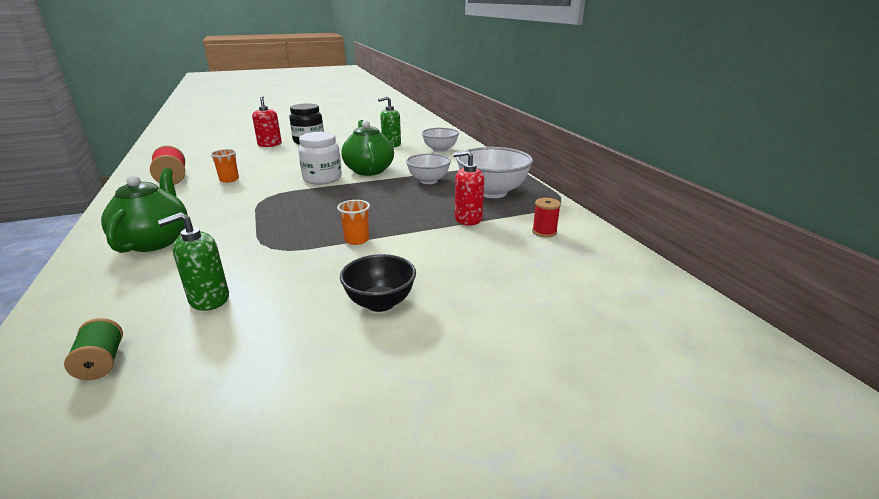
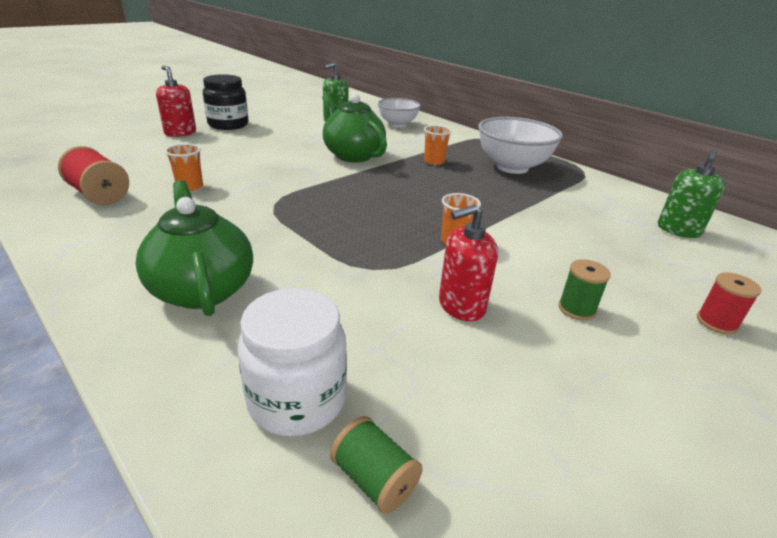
camera: 25 degrees left, 5 degrees up
(209, 299) = (390, 351): green soap dispenser -> green soap dispenser (678, 230)
(322, 178) = (312, 171): white jar -> white jar (297, 400)
(380, 303) = (576, 309): black bowl -> green spool
(428, 181) = (434, 161): white bowl -> orange cup
(468, 219) = (529, 199): red soap dispenser -> red soap dispenser (461, 306)
(544, 232) = (611, 203): red spool -> red spool (716, 322)

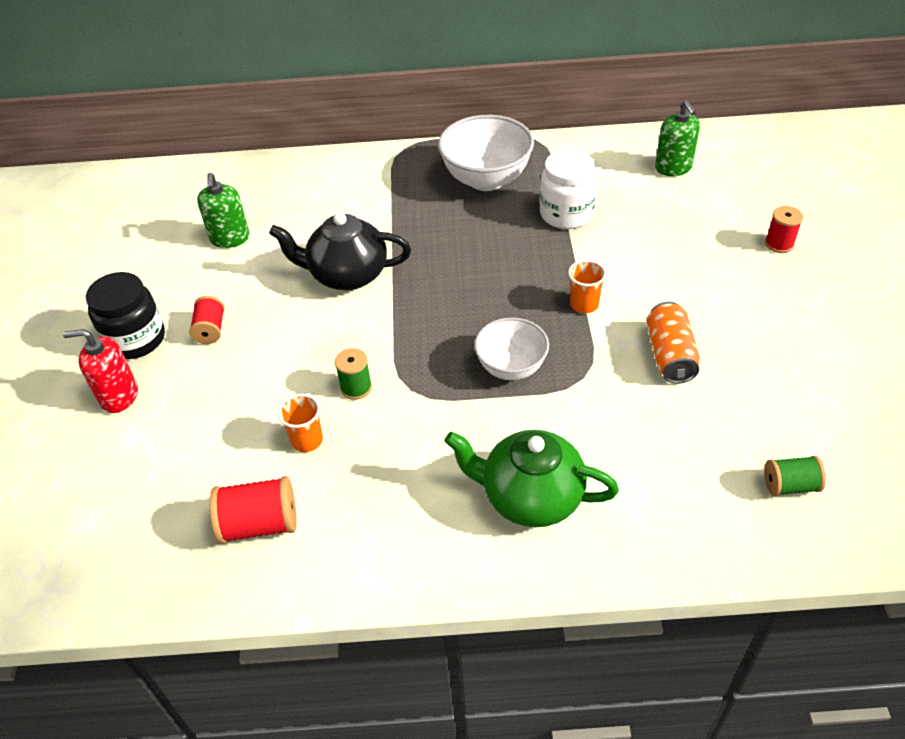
camera: 45 degrees left, 15 degrees up
(257, 137) = (210, 330): none -> red spool
(297, 400) = (704, 492): white jar -> white jar (566, 214)
(352, 155) = (347, 275): green teapot -> black teapot
(397, 124) = (294, 192): white bowl -> white bowl (511, 367)
(434, 161) = (422, 223): orange cup -> none
(461, 306) = (670, 355): red soap dispenser -> orange can
(576, 309) = (718, 298): green spool -> green spool (356, 387)

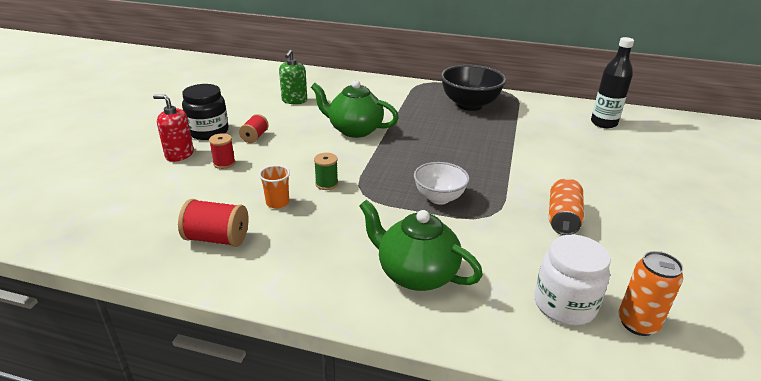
camera: 15 degrees right, 15 degrees down
(347, 275) = (354, 130): black teapot -> green teapot
(486, 179) = (469, 105): white bowl -> black bowl
(566, 214) = (516, 130): white jar -> white jar (564, 305)
(584, 304) = (508, 177): orange cup -> none
(673, 168) = (603, 123): green soap dispenser -> black bottle
(779, 244) = (673, 176): red spool -> red spool (224, 163)
(790, 485) = (637, 323): green spool -> orange can

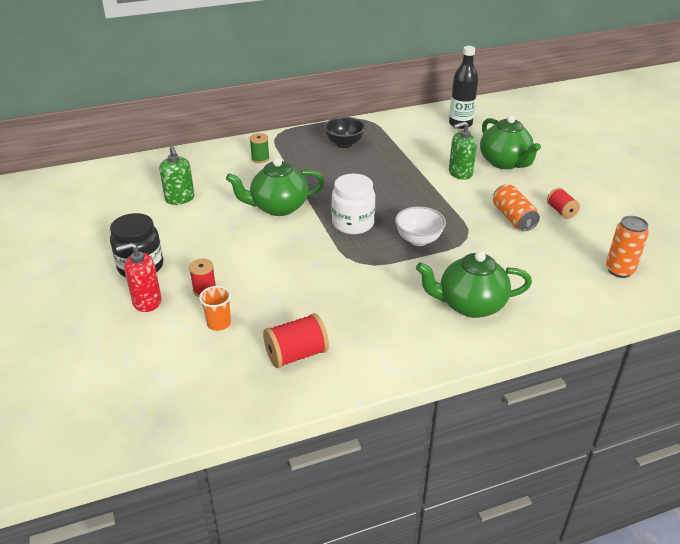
camera: 35 degrees left, 5 degrees up
(254, 137) = (195, 252): red spool -> red spool (561, 211)
(277, 203) = (303, 302): orange cup -> orange cup (219, 323)
(326, 184) = (320, 267): green spool -> green spool (260, 159)
(469, 105) = (344, 144): black bowl -> black bowl, size x0.64
(552, 161) = (460, 173): none -> green soap dispenser
(564, 305) = (574, 279): white jar -> white jar (353, 224)
(614, 168) = (505, 162): none -> green teapot

